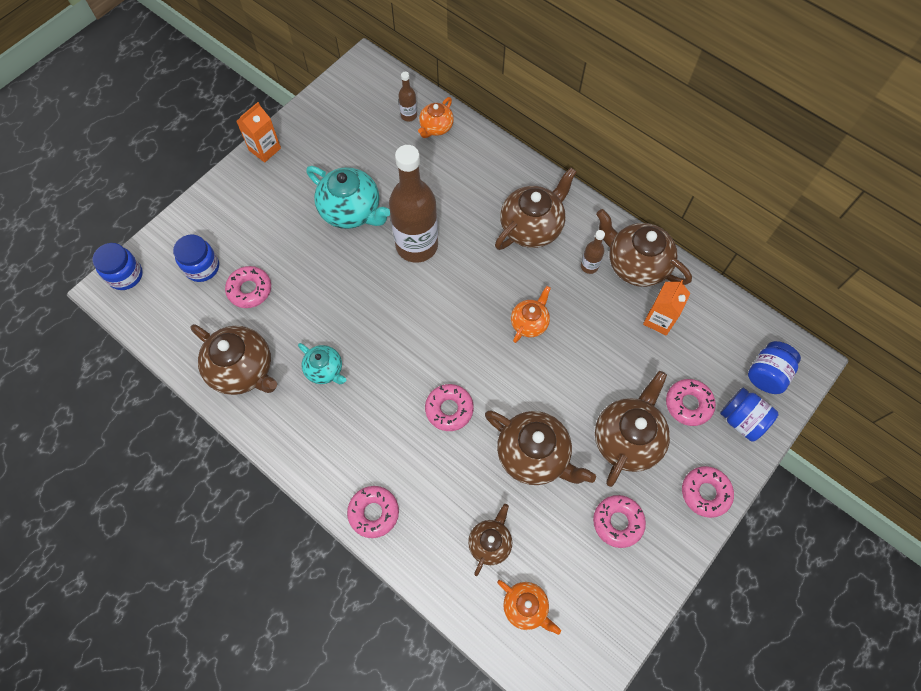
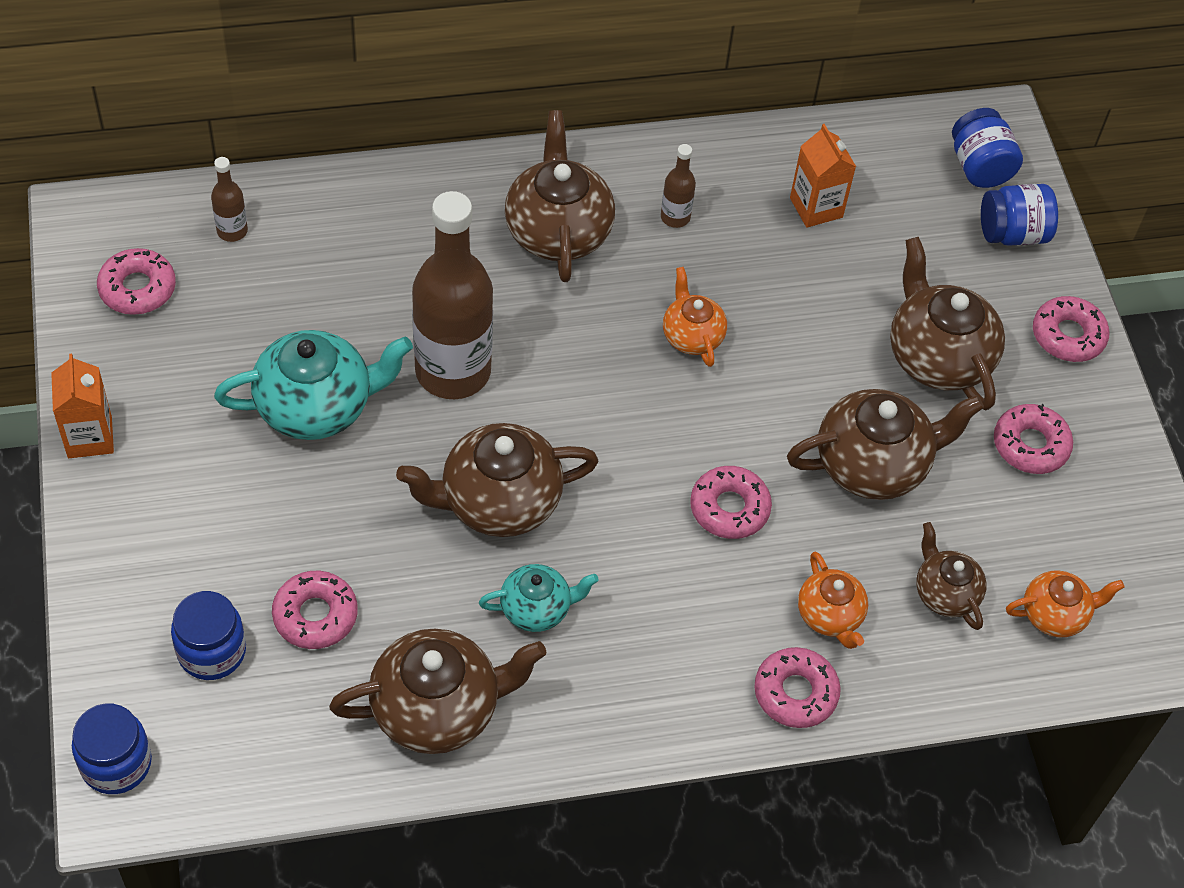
camera: 55 degrees left, 10 degrees down
(436, 127) = (288, 216): orange teapot -> orange teapot (830, 616)
(635, 264) = (720, 171): brown teapot -> brown teapot (498, 501)
(688, 404) = (948, 266): pink donut -> pink donut (137, 288)

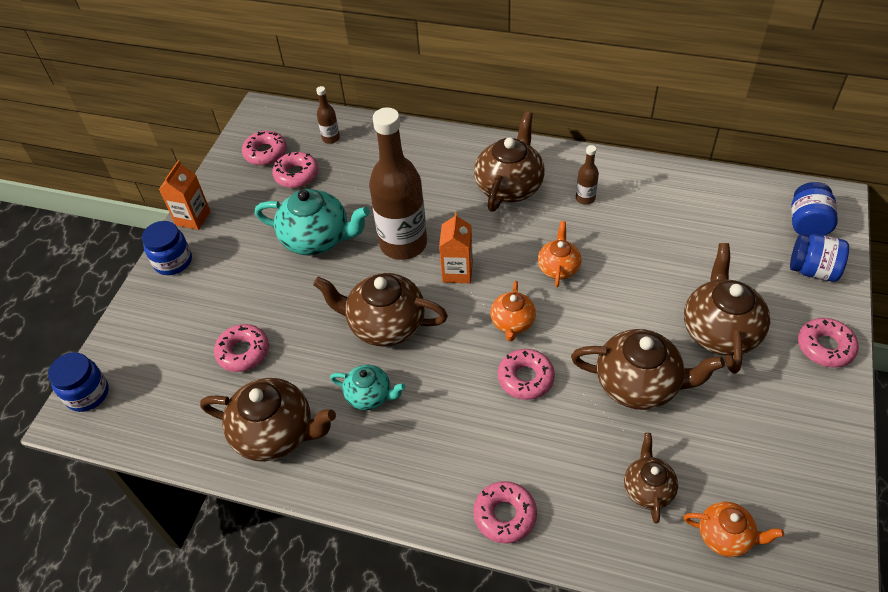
camera: 35 degrees right, 5 degrees down
(212, 651) = (176, 351): blue jar -> blue jar (173, 261)
(816, 207) = (680, 217): orange carton -> orange carton (457, 272)
(830, 616) = (556, 472): orange teapot -> orange teapot (512, 323)
(1030, 445) = (762, 410): pink donut -> pink donut (296, 175)

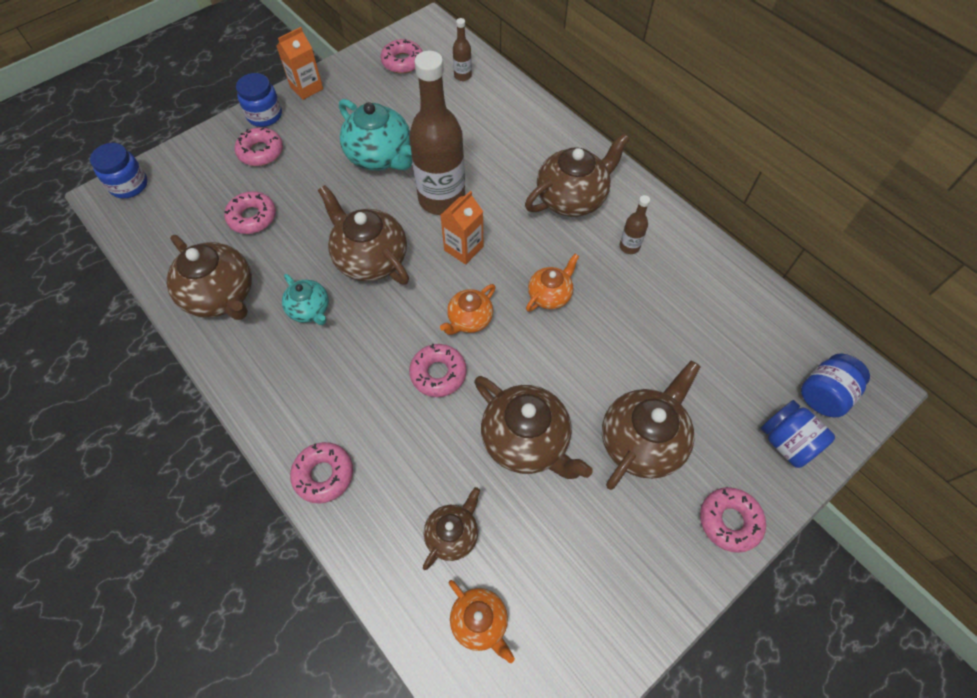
camera: 30 degrees right, 10 degrees up
(296, 175) = (410, 93): pink donut -> pink donut (261, 152)

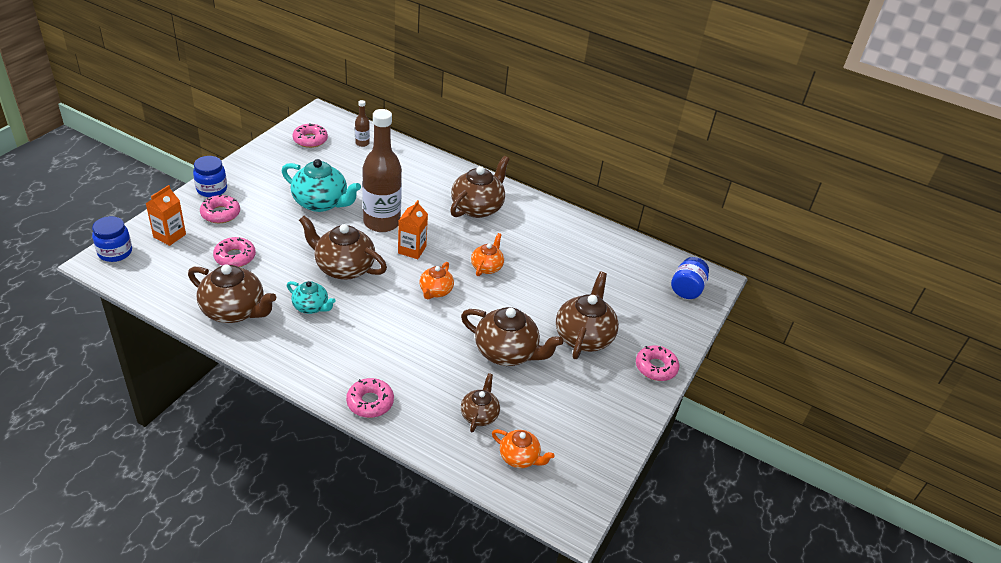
camera: 25 degrees left, 20 degrees down
(306, 88) = (238, 166): orange carton -> orange carton (169, 236)
(438, 373) = (427, 327): pink donut -> none
(629, 246) = (529, 230): brown bottle -> none
(786, 442) = (674, 319): blue jar -> none

